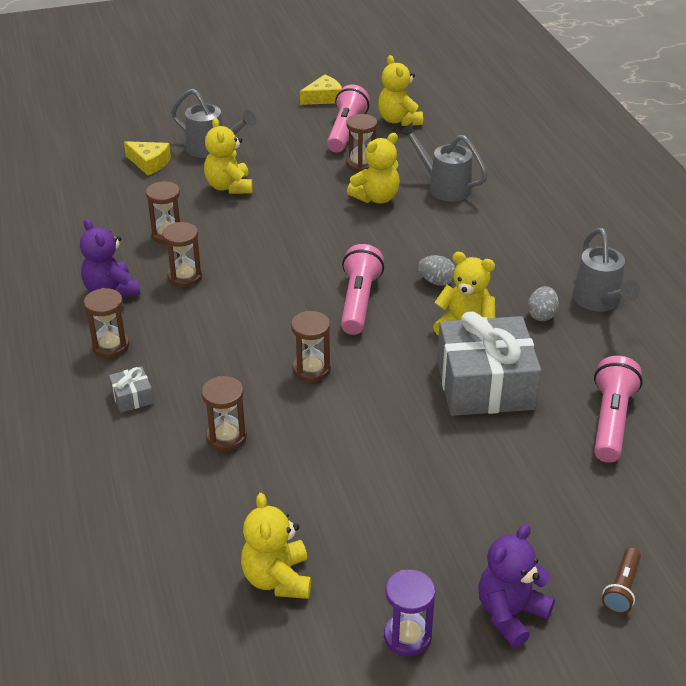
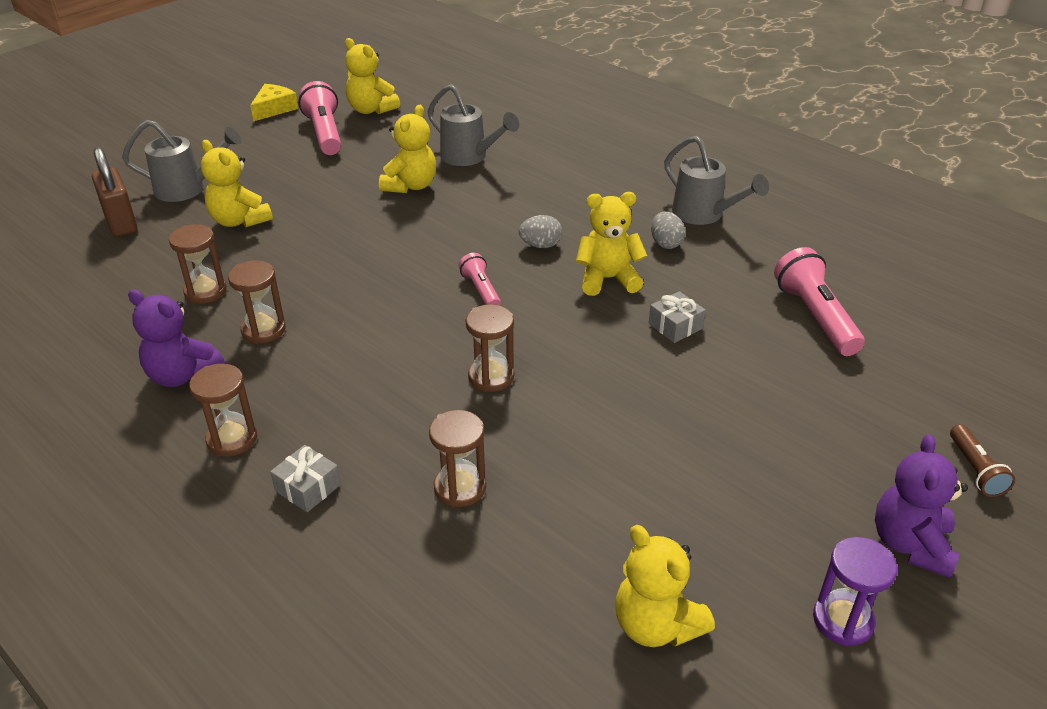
camera: 30 degrees left, 0 degrees up
(149, 163) = (121, 223): yellow cheese -> brown padlock
(359, 302) = (481, 290): pink flashlight -> pink flashlight, size x0.57
(361, 164) = (367, 159): brown hourglass -> none
(444, 187) = (469, 157): grey watering can -> grey watering can turned 150 degrees counterclockwise
(485, 384) = (675, 326): grey gift -> grey gift, size x0.41

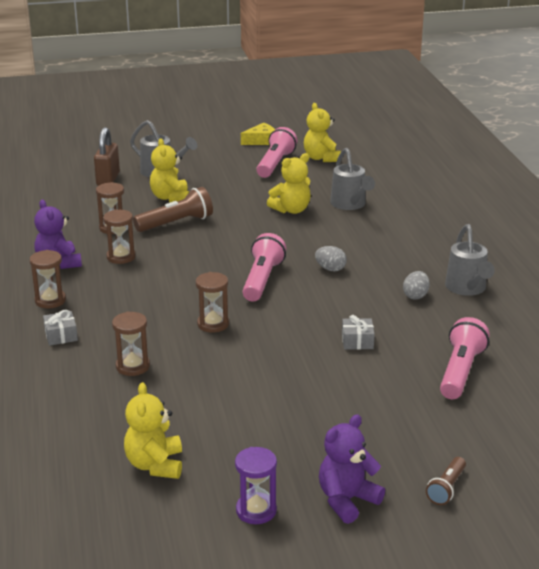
camera: 35 degrees right, 10 degrees down
(287, 253) = (176, 223): none -> brown flashlight
(481, 290) = (262, 280): pink flashlight -> pink flashlight, size x1.75
(608, 279) = (348, 301): yellow teddy bear -> none

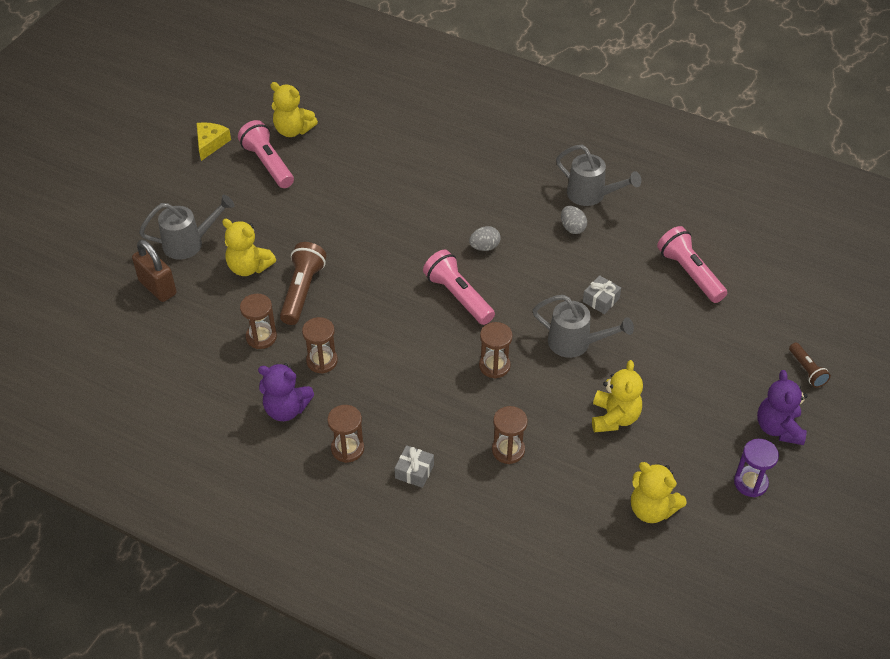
camera: 50 degrees left, 20 degrees up
(291, 210) = (363, 207): yellow teddy bear -> yellow teddy bear (614, 417)
(350, 205) = (396, 169): grey watering can -> grey watering can (575, 343)

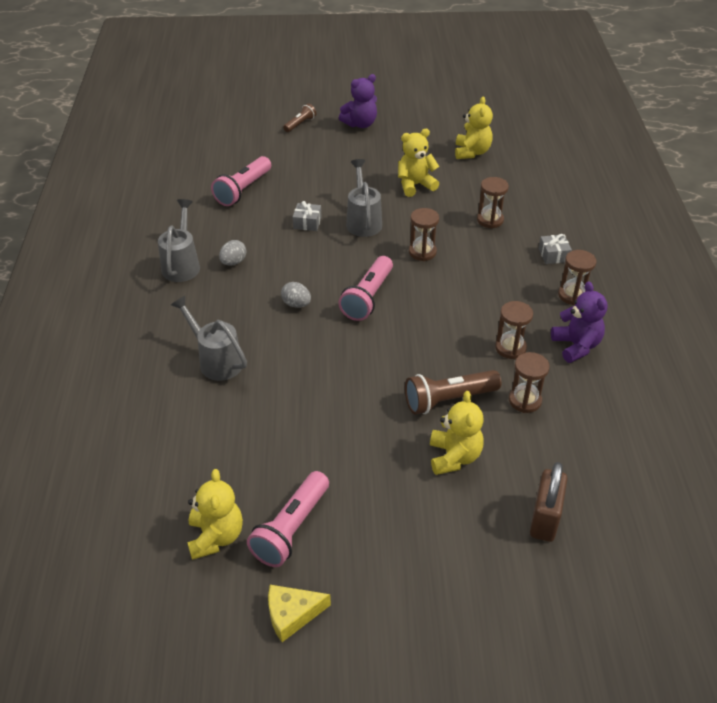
camera: 120 degrees left, 5 degrees down
(189, 243) = (465, 530): grey watering can -> grey watering can (216, 361)
(750, 483) = (413, 124): purple hourglass -> none

